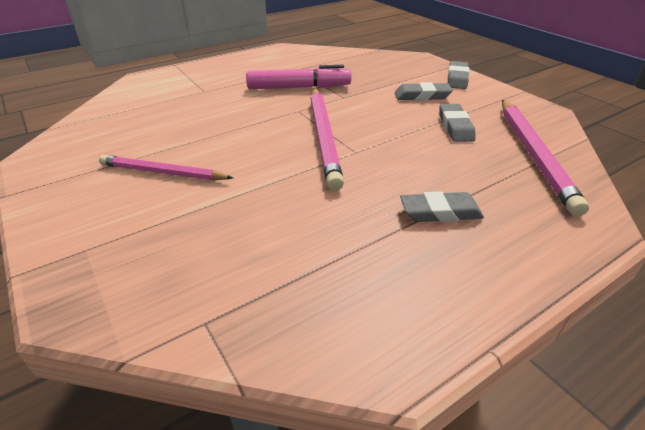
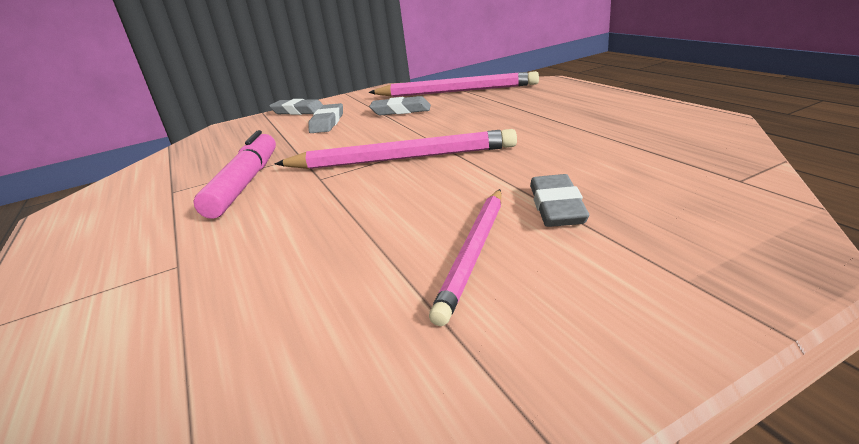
camera: 80 degrees left, 10 degrees down
(440, 212) = (540, 113): grey eraser -> grey eraser (556, 207)

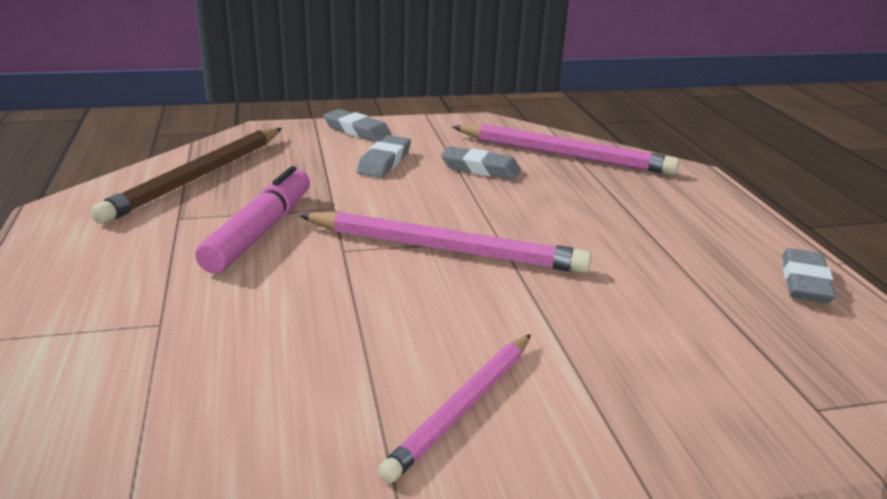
camera: 10 degrees right, 0 degrees up
(180, 164) = (197, 178): none -> brown pencil
(556, 207) = (583, 377): grey eraser -> grey eraser (804, 282)

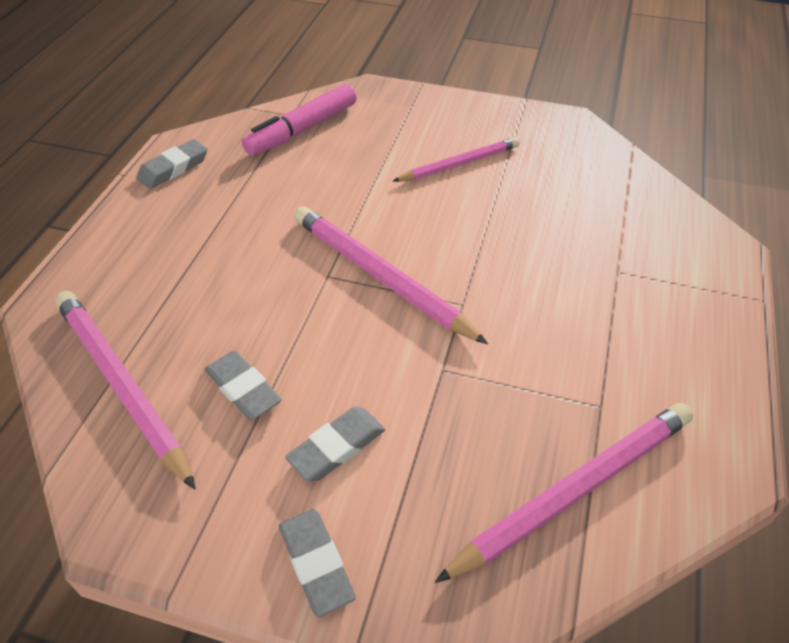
camera: 150 degrees left, 20 degrees up
(197, 178) = (574, 490): brown pencil -> pink pencil
(260, 231) = (525, 353): pink marker -> pink marker (302, 130)

